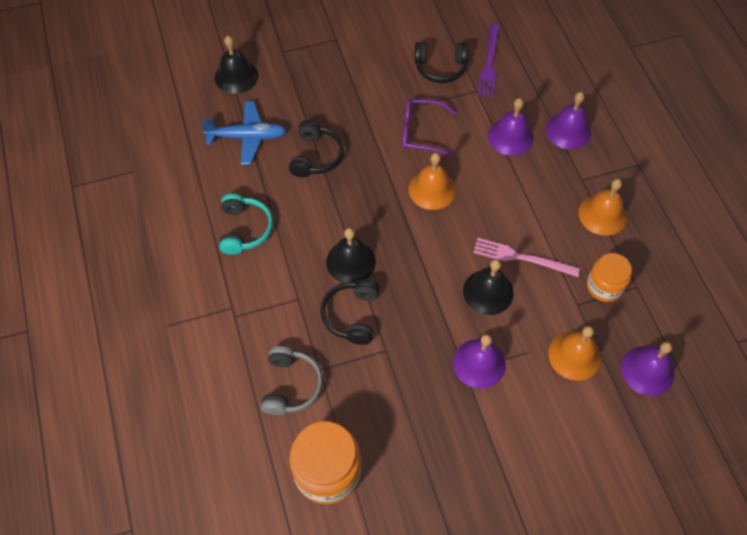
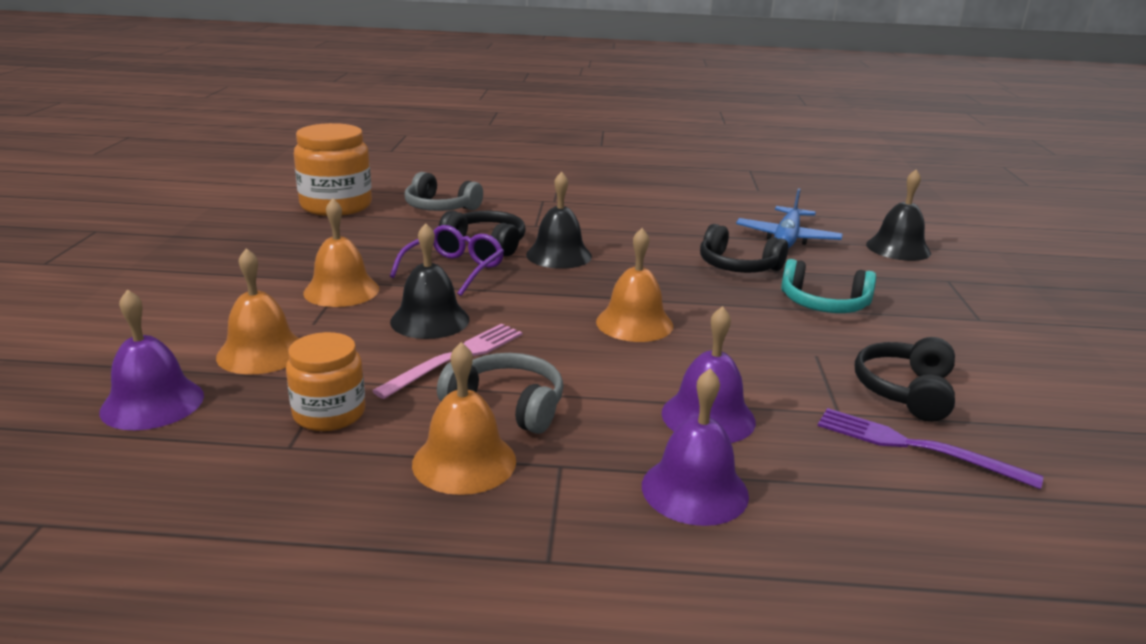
camera: 110 degrees right, 35 degrees down
(244, 229) = (648, 218): turquoise headphones -> turquoise headphones (824, 304)
(421, 132) = (753, 340): purple glasses -> purple glasses (454, 270)
(479, 363) = (341, 290): purple bell -> orange bell
(551, 216) = (507, 406): none -> grey headphones

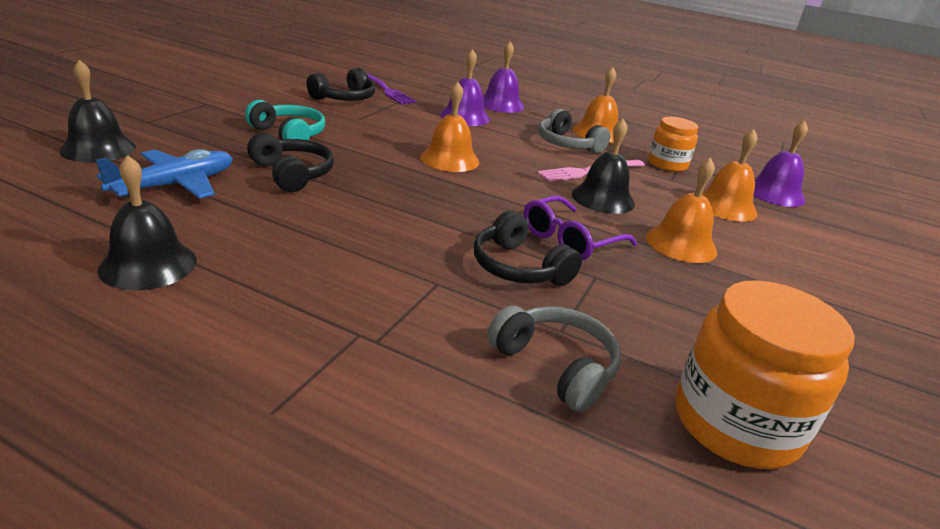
camera: 160 degrees left, 5 degrees up
(559, 255) = (450, 229): black bell -> black bell (148, 264)

